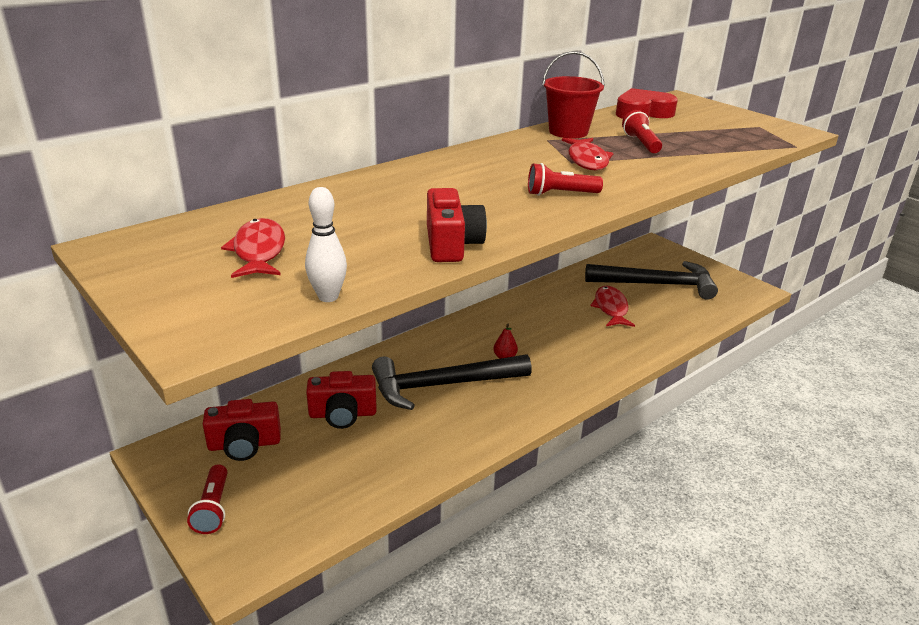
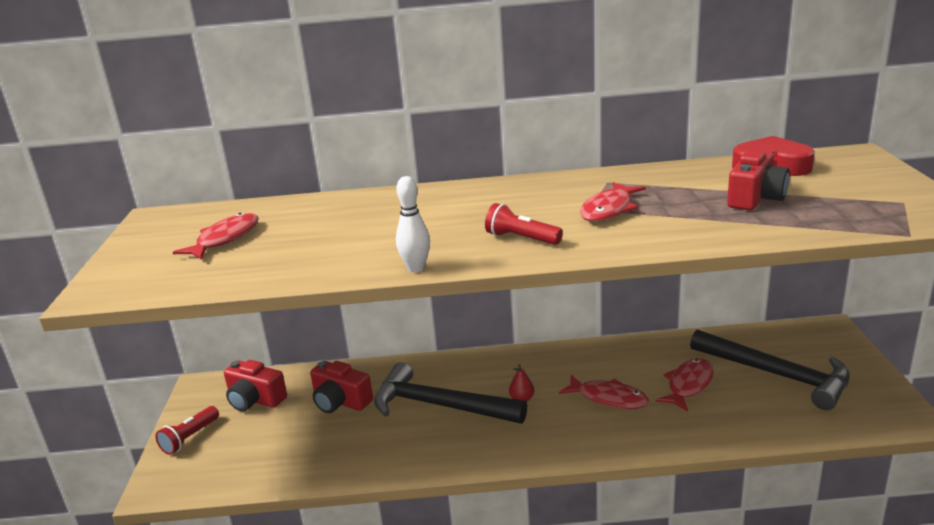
camera: 40 degrees right, 5 degrees down
(328, 297) = (208, 284): white bowling pin -> white bowling pin (416, 268)
(451, 244) = (354, 264): red camera -> red camera (755, 198)
(568, 132) = (644, 177): red bucket -> none
(568, 335) = (608, 398): none -> red fish
(641, 143) = (703, 201): red flashlight -> none

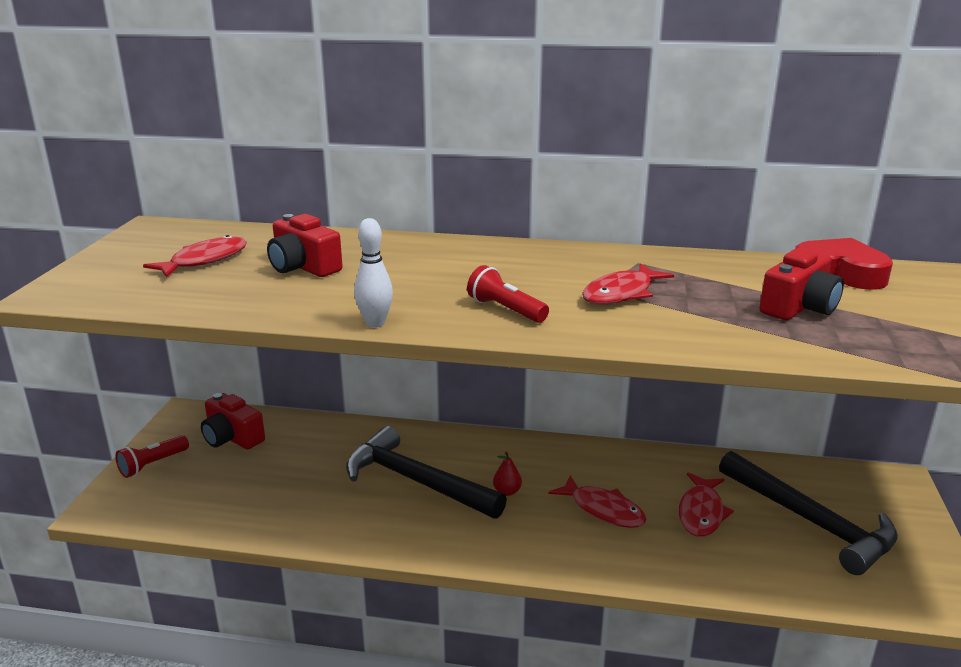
camera: 10 degrees right, 0 degrees up
(340, 401) = (316, 456): red camera -> red camera (303, 267)
(688, 385) = (701, 513): red fish -> red fish turned 150 degrees clockwise

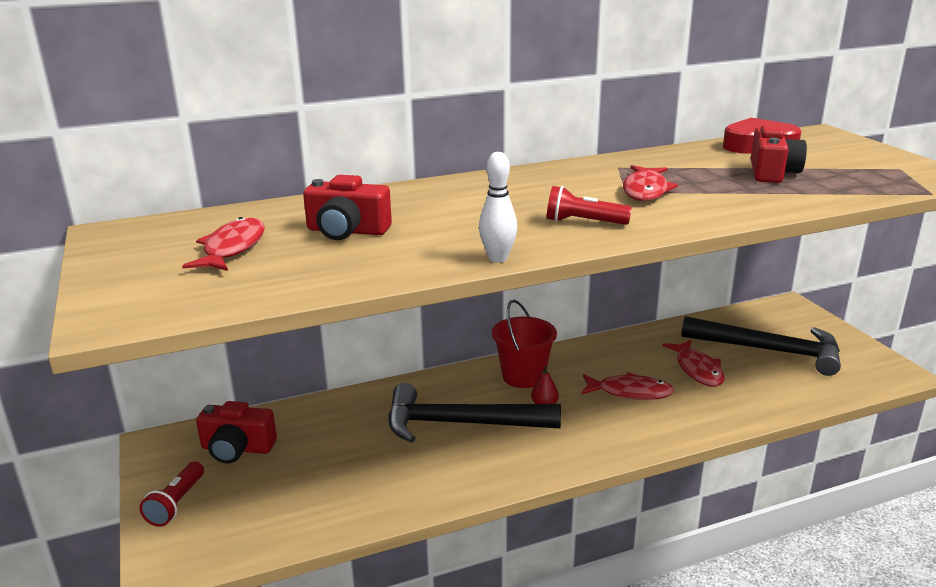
camera: 30 degrees left, 0 degrees up
(517, 458) = (523, 376): none -> red bucket

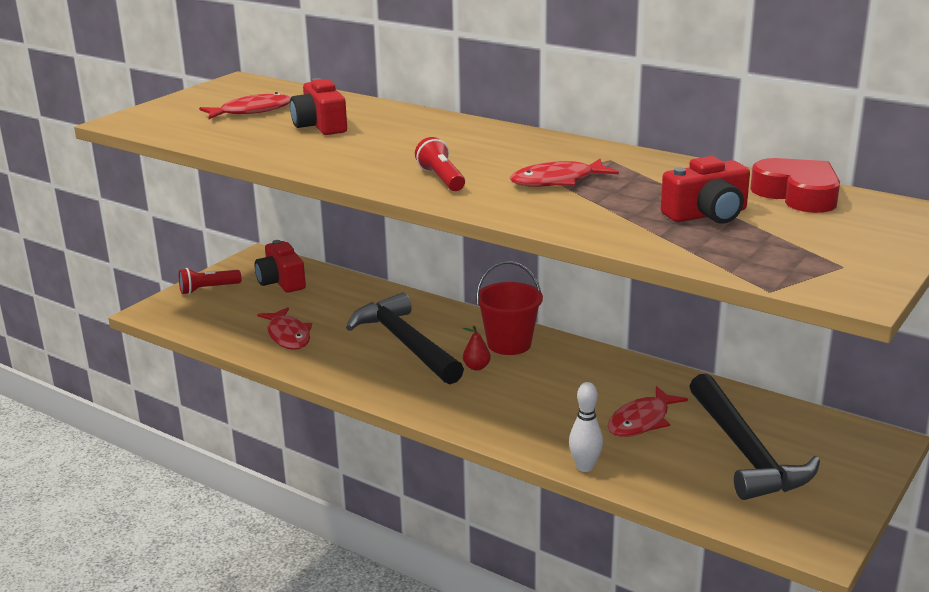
camera: 55 degrees right, 0 degrees up
(498, 258) = (328, 173): white bowling pin -> white bowling pin (585, 467)
(630, 392) = (550, 399): red fish -> red fish (288, 336)

